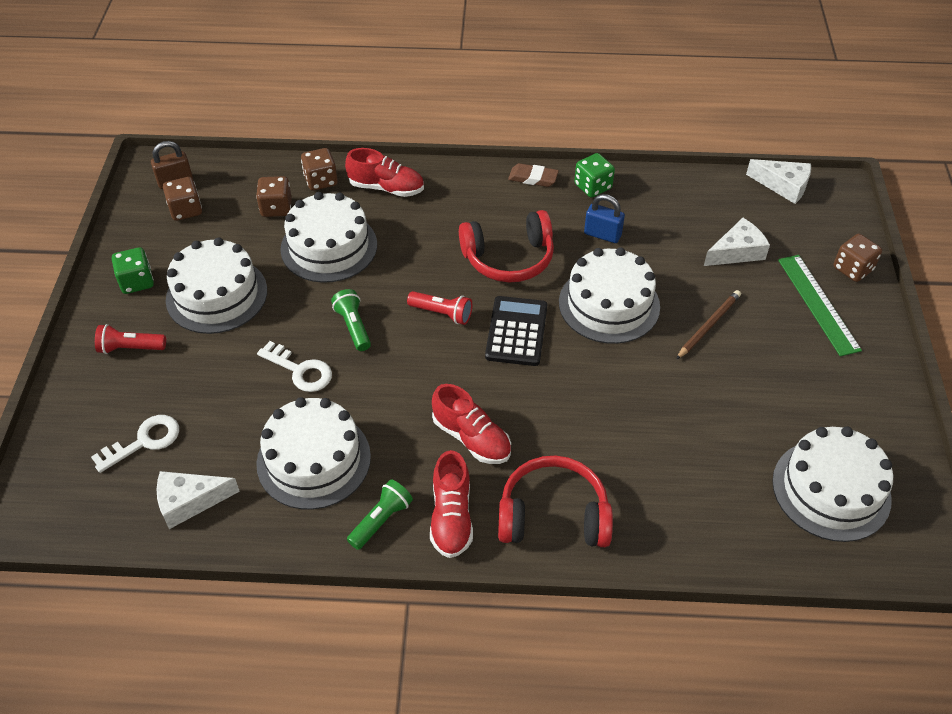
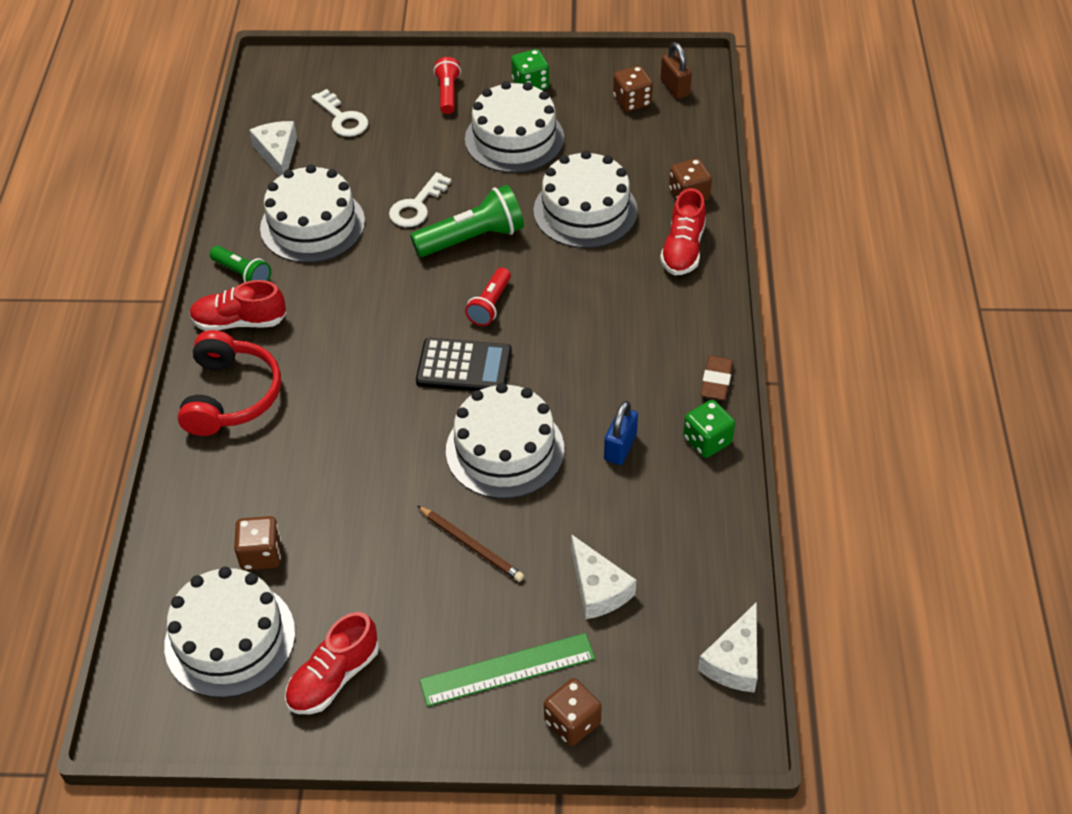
camera: 90 degrees right, 0 degrees up
(276, 208) = (641, 165): brown dice -> brown dice (261, 554)
(353, 327) = (472, 238): green flashlight -> green flashlight, size x1.66
(471, 438) = (327, 333): red shoe -> red shoe (334, 677)
(509, 258) = (575, 359): red headphones -> none

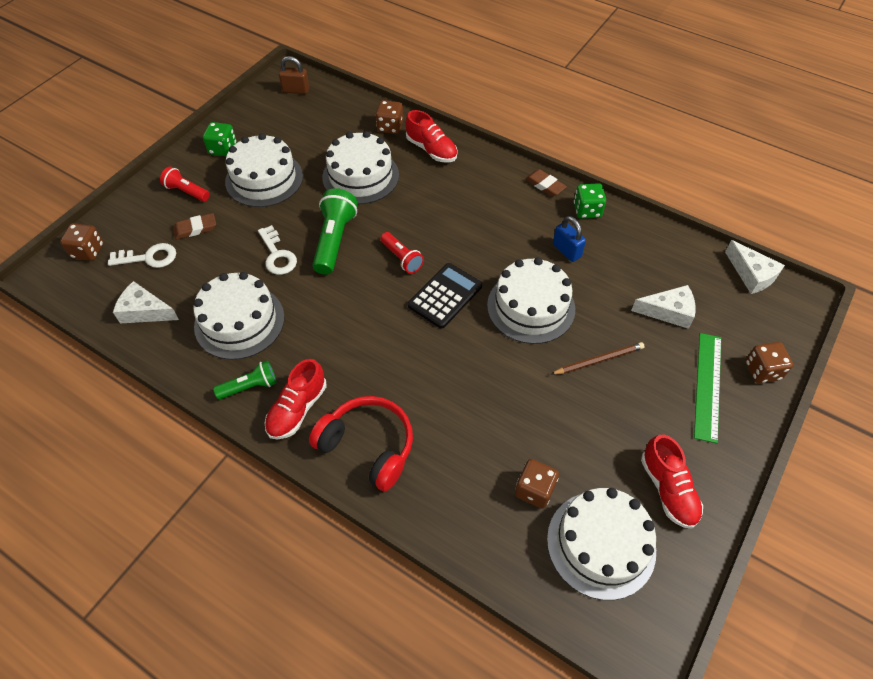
camera: 60 degrees left, 5 degrees up
(404, 128) = (195, 229): none -> brown eraser
(632, 101) = (288, 112): brown dice -> brown dice (88, 251)

